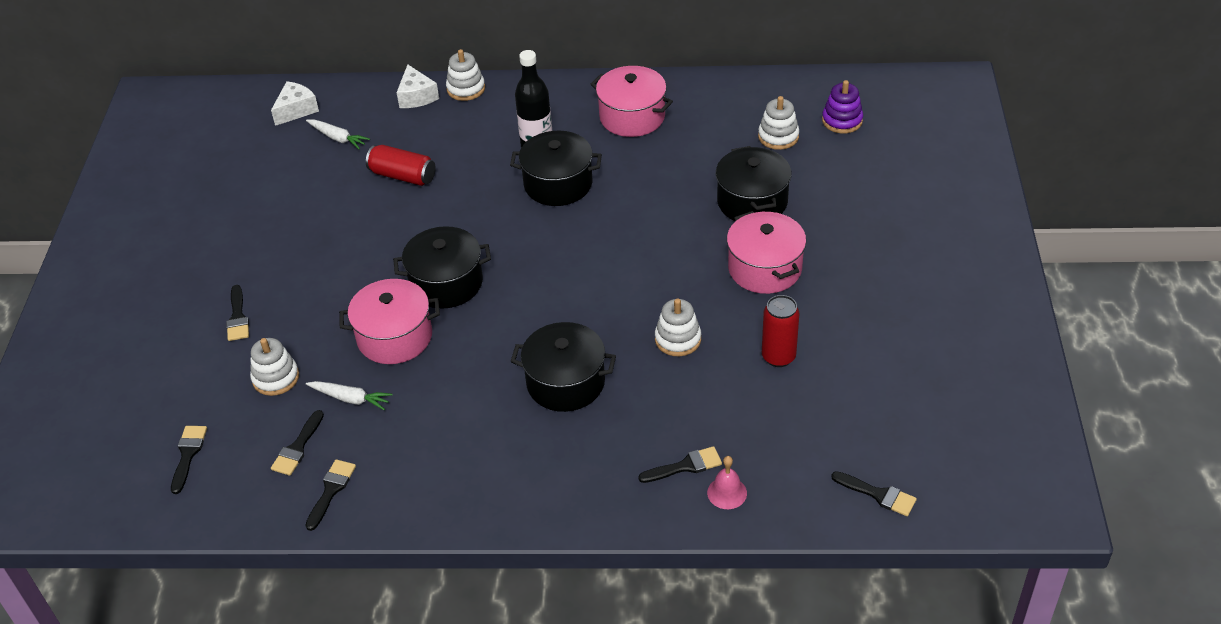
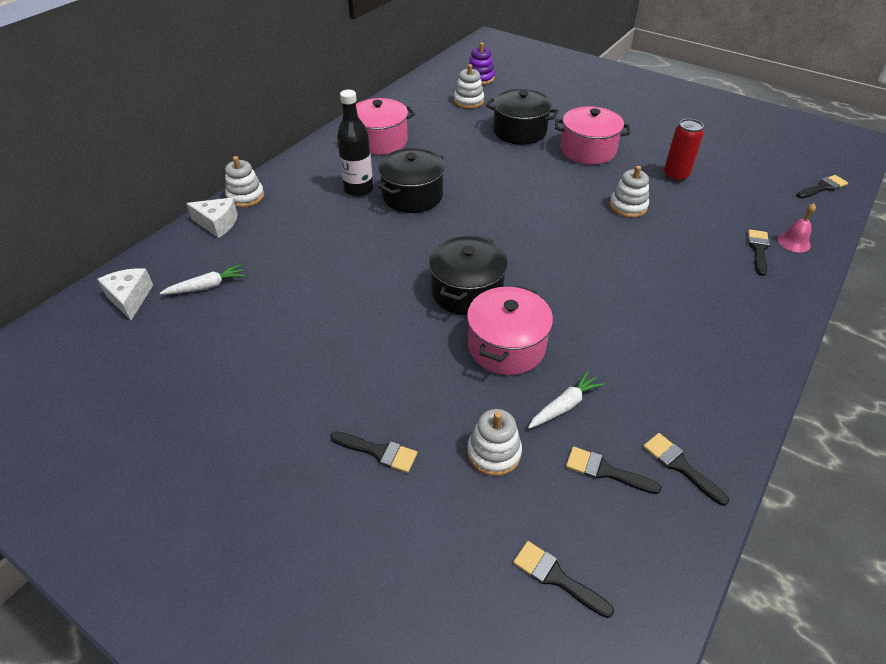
camera: 60 degrees left, 0 degrees up
(297, 447) = (605, 471): black brush -> black brush turned 150 degrees clockwise
(403, 176) = (306, 267): red can -> none
(565, 382) = (635, 272): black pot -> none

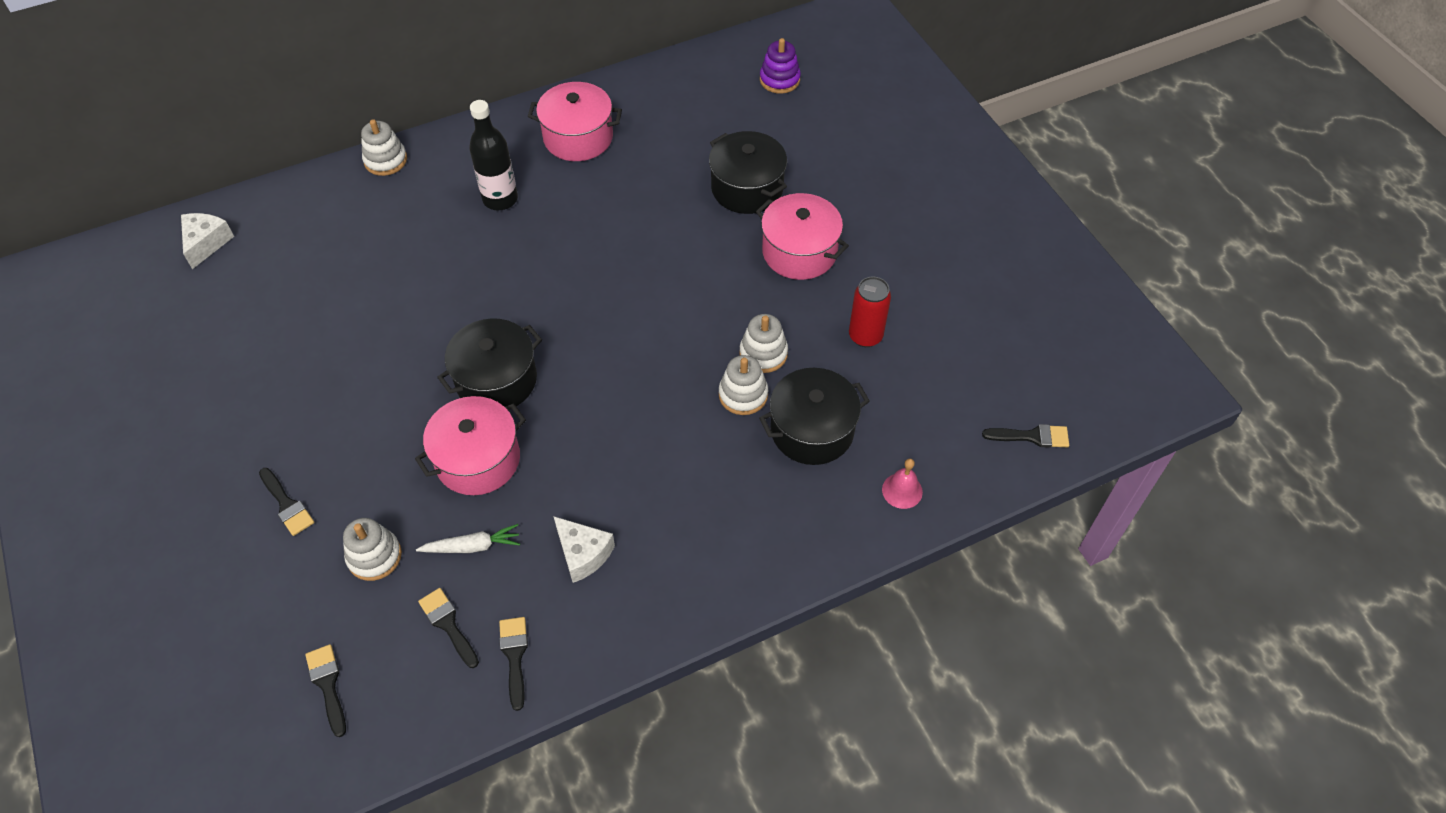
camera: 30 degrees right, 10 degrees up
(206, 286) = (275, 260): white carrot -> none
(217, 223) = (336, 185): white cheese -> white cheese (583, 554)
(412, 196) = (547, 233): black pot -> black pot (812, 430)
(468, 101) = (731, 114): white stacking toy -> white stacking toy (743, 395)
(758, 250) = (849, 480): black brush -> none

